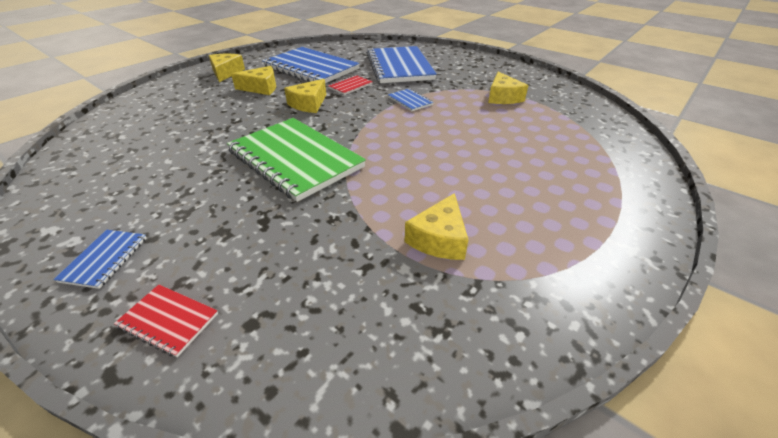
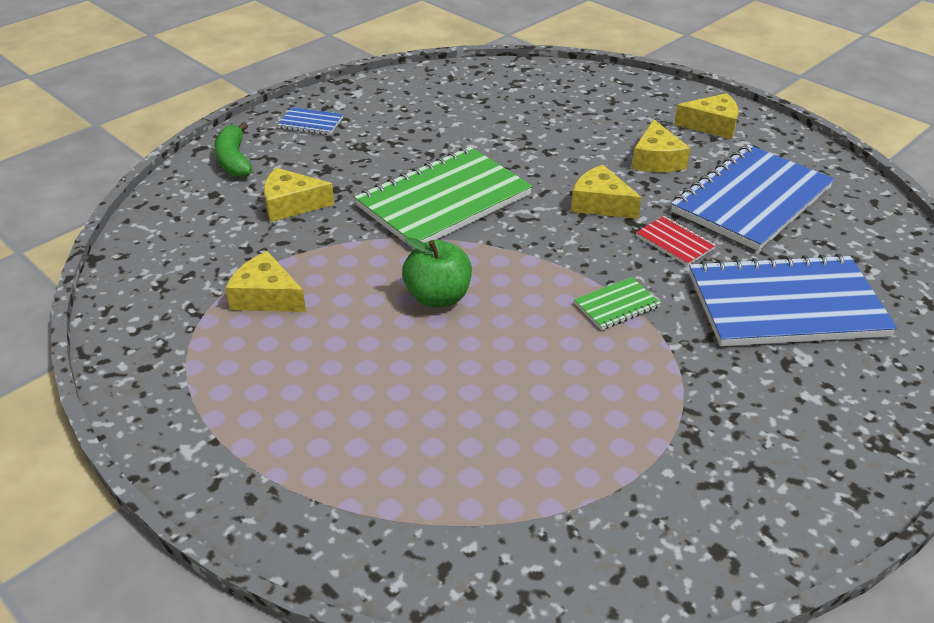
camera: 95 degrees right, 0 degrees up
(168, 320) = (234, 160): red notebook -> green banana
(410, 101) = (616, 305): blue notebook -> green notebook
(417, 154) = (438, 297): none -> green apple
(503, 97) = (642, 434): yellow cheese -> yellow cheese (291, 205)

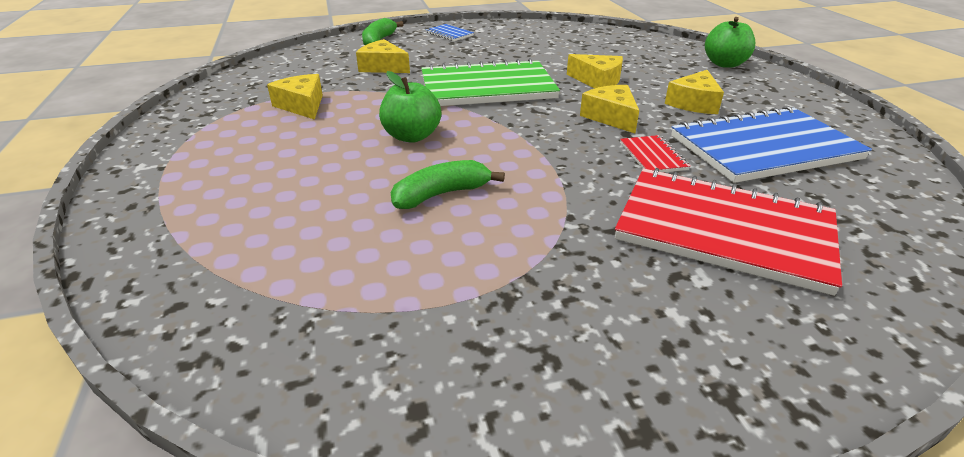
camera: 30 degrees right, 5 degrees down
(540, 357) = (441, 194): none -> green banana
(616, 305) = (548, 181): green notebook -> none
(641, 93) = (724, 64): none -> green apple
(712, 125) = (773, 94): yellow cheese -> yellow cheese (598, 81)
(785, 305) = (723, 230): blue notebook -> red notebook

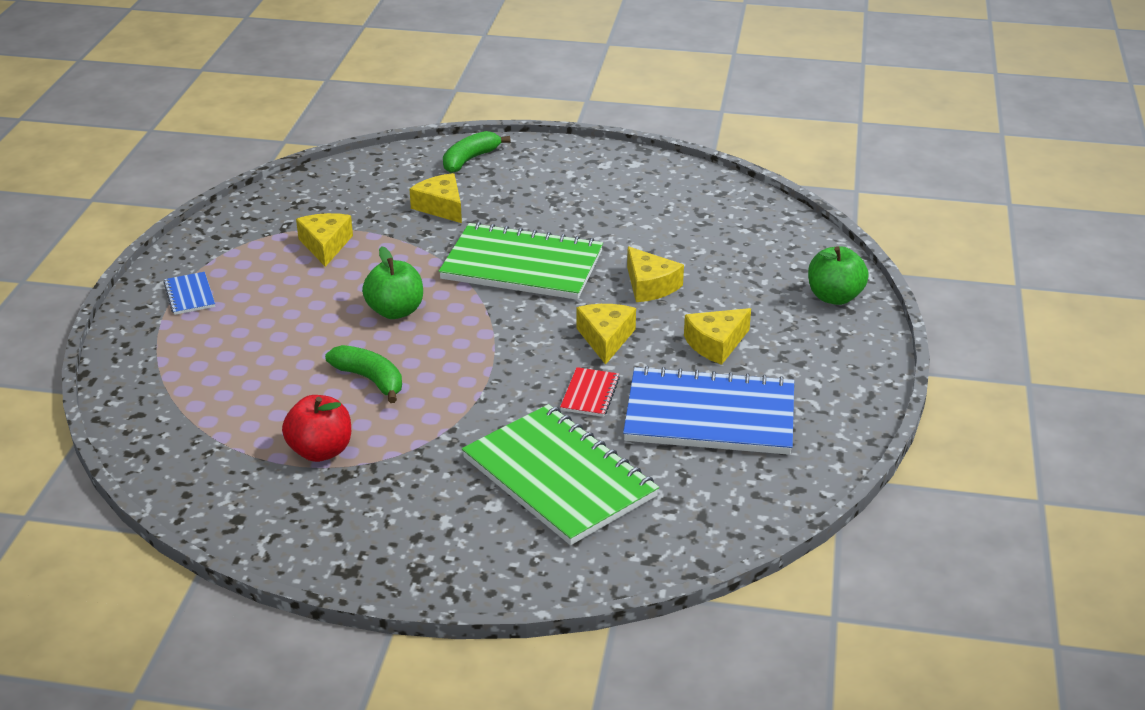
camera: 25 degrees right, 0 degrees up
(441, 194) = (370, 379): green banana -> green banana turned 45 degrees clockwise
(449, 34) = (560, 165): blue notebook -> blue notebook (189, 295)
(453, 280) = (320, 451): none -> red apple
(723, 230) = (559, 477): red notebook -> green notebook

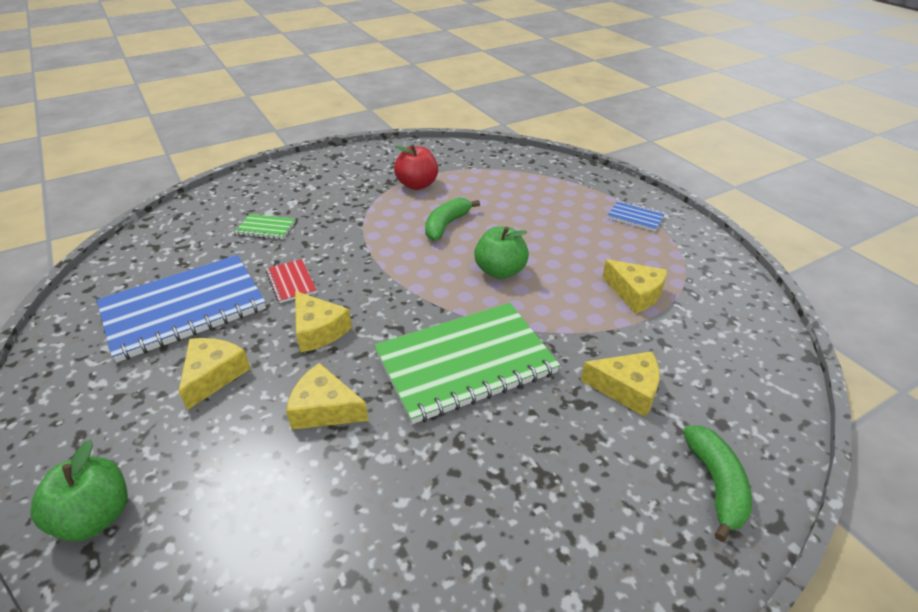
camera: 140 degrees right, 5 degrees up
(370, 379) = (446, 225): green banana -> green banana turned 120 degrees clockwise
(559, 477) = (266, 228): green notebook -> green notebook, size x0.42

